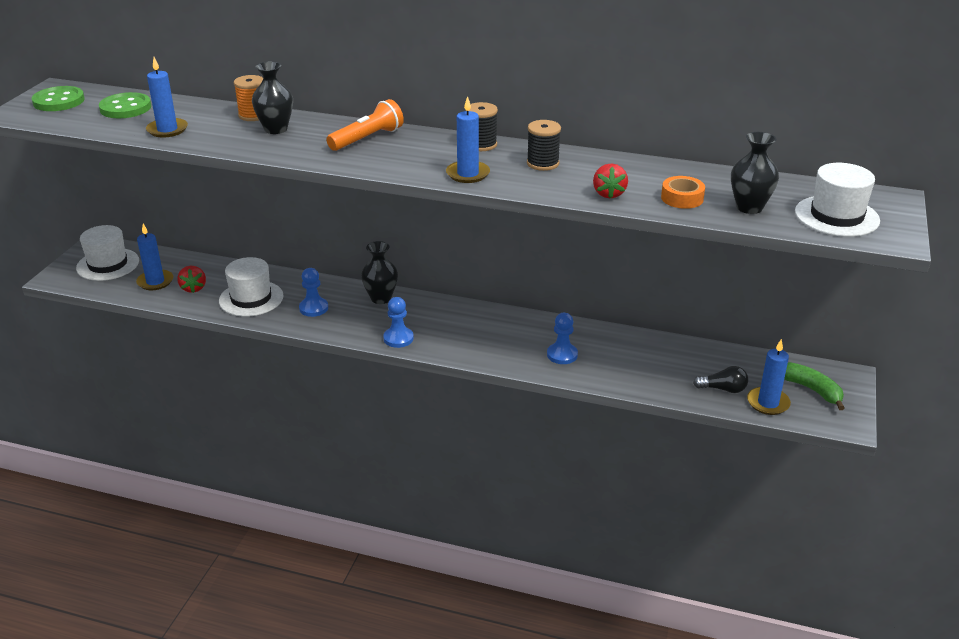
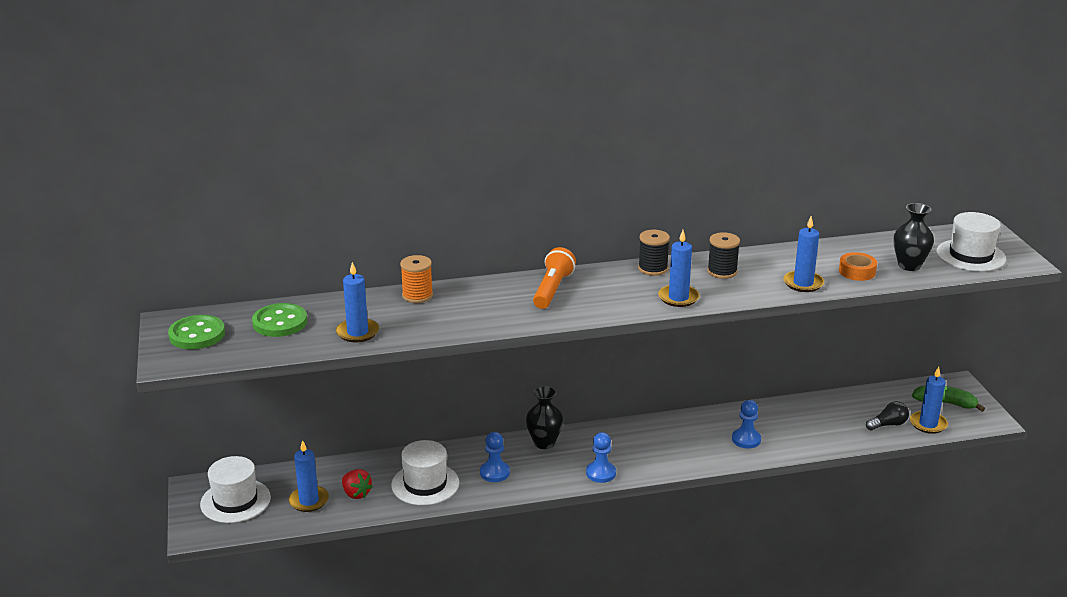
camera: 30 degrees left, 5 degrees down
(276, 129) = (459, 303): black vase -> none
(609, 194) = (803, 283): red strawberry -> blue candle

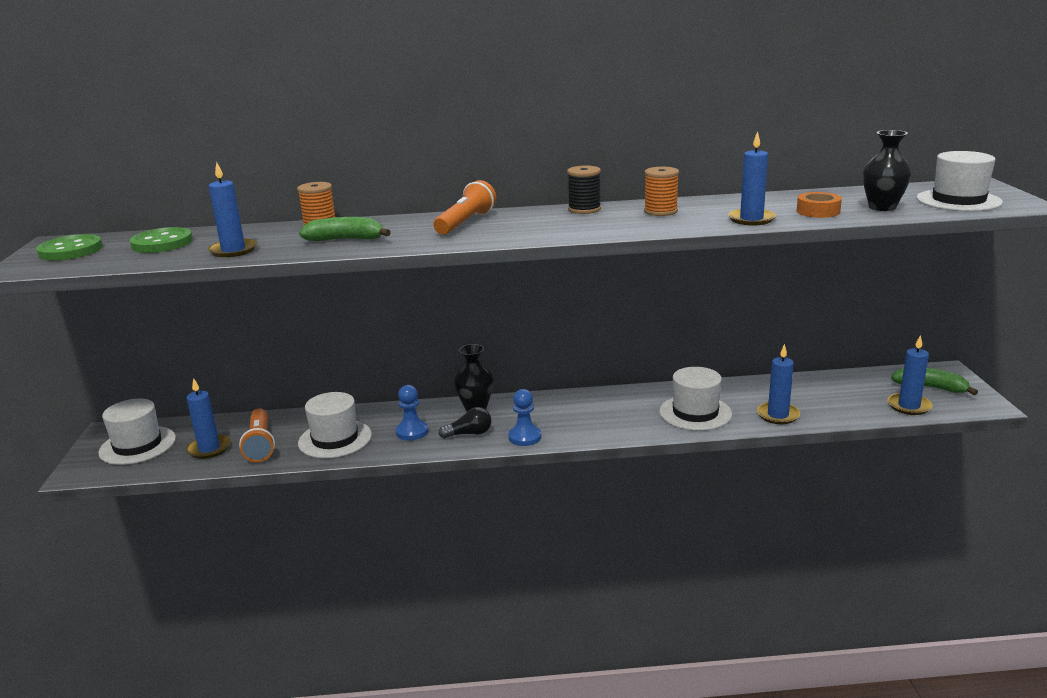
camera: 10 degrees right, 5 degrees down
(356, 494) = (260, 444): red strawberry -> orange flashlight
(454, 315) = (346, 240): none -> green banana
(678, 298) = (601, 229): blue candle -> blue candle (778, 415)
(722, 272) = (660, 211): black spool -> orange spool
(746, 439) = (695, 413): blue pawn -> white hat
(888, 424) = (861, 405): black light bulb -> black light bulb (469, 434)

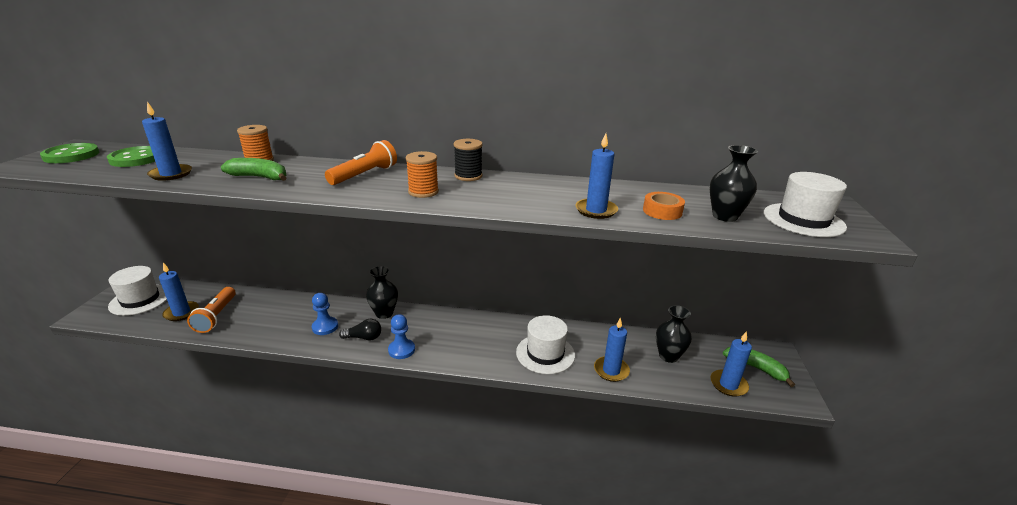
camera: 10 degrees right, 5 degrees up
(335, 439) = (268, 322): white hat -> none
(660, 211) = (527, 188): orange spool -> orange spool (423, 192)
(833, 393) = (668, 356): none -> black vase

